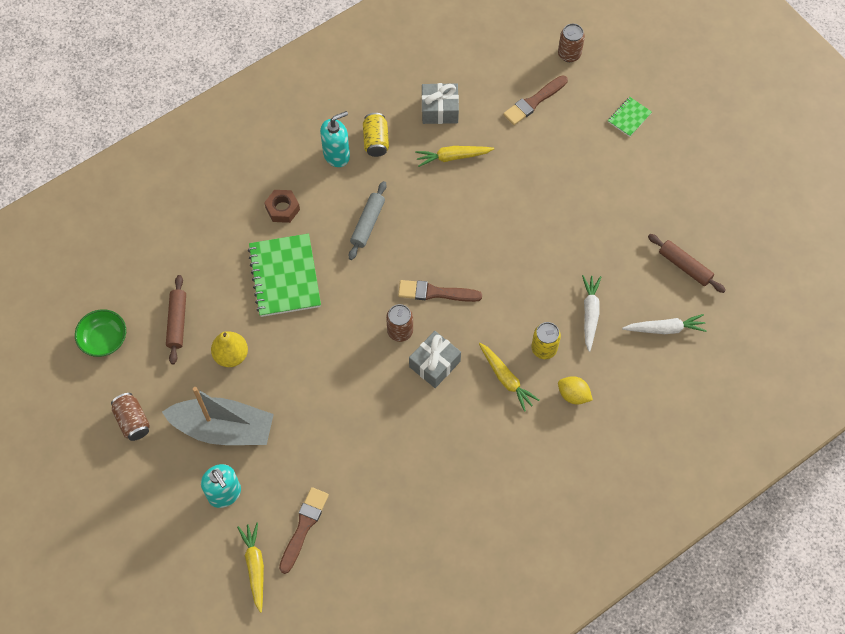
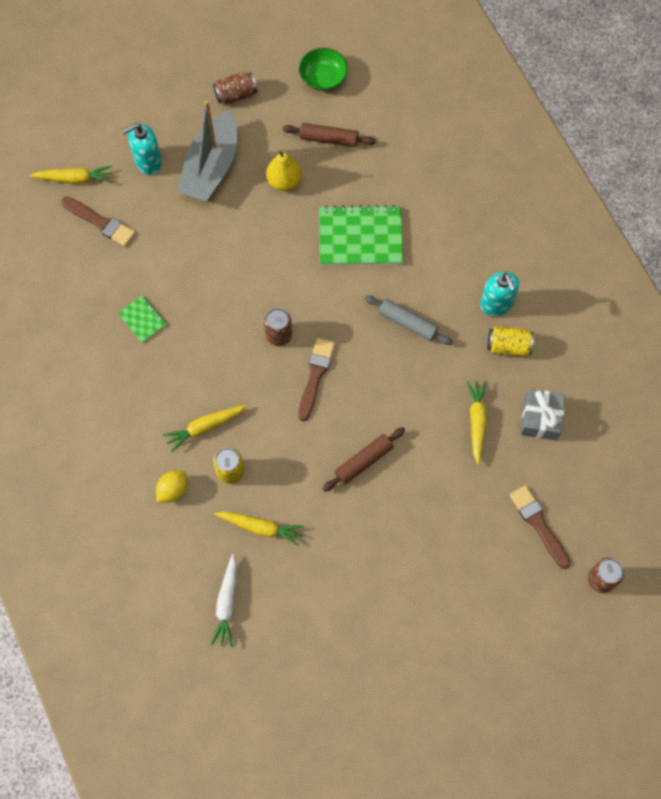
camera: 100 degrees right, 5 degrees up
(282, 209) = (438, 244): brown nut -> none
(434, 364) = (236, 362): grey gift -> none
(590, 314) = (260, 527): white carrot -> yellow carrot
(629, 117) = (502, 630): green notebook -> green notebook (142, 319)
(685, 266) = (297, 645): brown rolling pin -> brown rolling pin (364, 461)

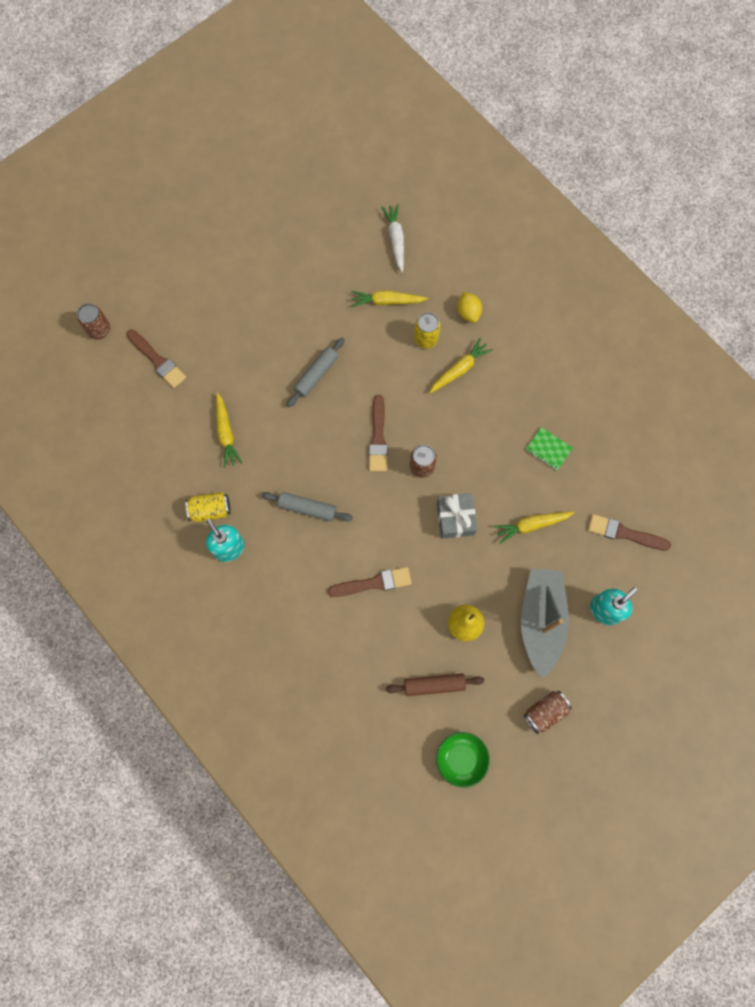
camera: 165 degrees right, 5 degrees up
(74, 179) = (668, 572): yellow carrot -> yellow carrot (531, 525)
(173, 490) = (468, 312): yellow lemon -> yellow lemon turned 45 degrees counterclockwise
(360, 237) = (373, 583): green notebook -> brown brush
(364, 461) = (316, 375): brown rolling pin -> grey rolling pin
(540, 419) = (170, 450): grey gift -> grey gift (455, 519)

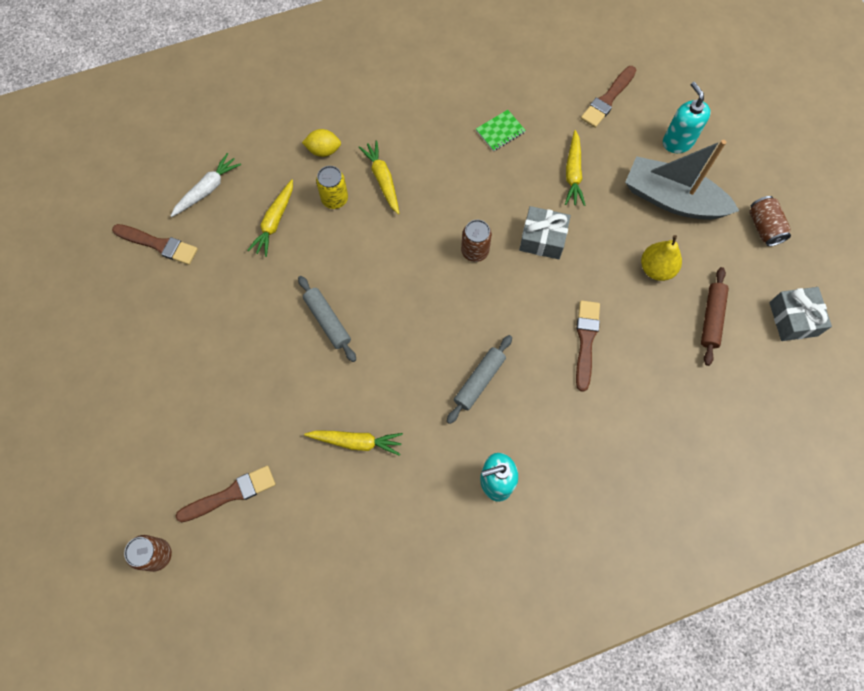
camera: 70 degrees left, 5 degrees down
(210, 510) = (443, 489): yellow can -> none
(378, 437) = (426, 282): brown brush -> brown brush (158, 244)
(395, 239) = (207, 189): white carrot -> white carrot turned 120 degrees clockwise
(461, 759) = (793, 319): green bowl -> grey gift

